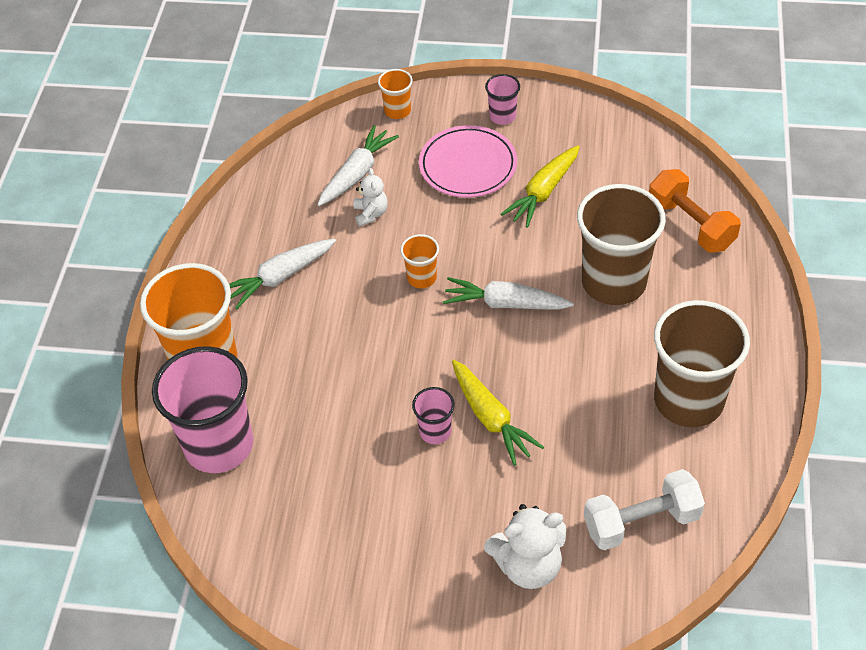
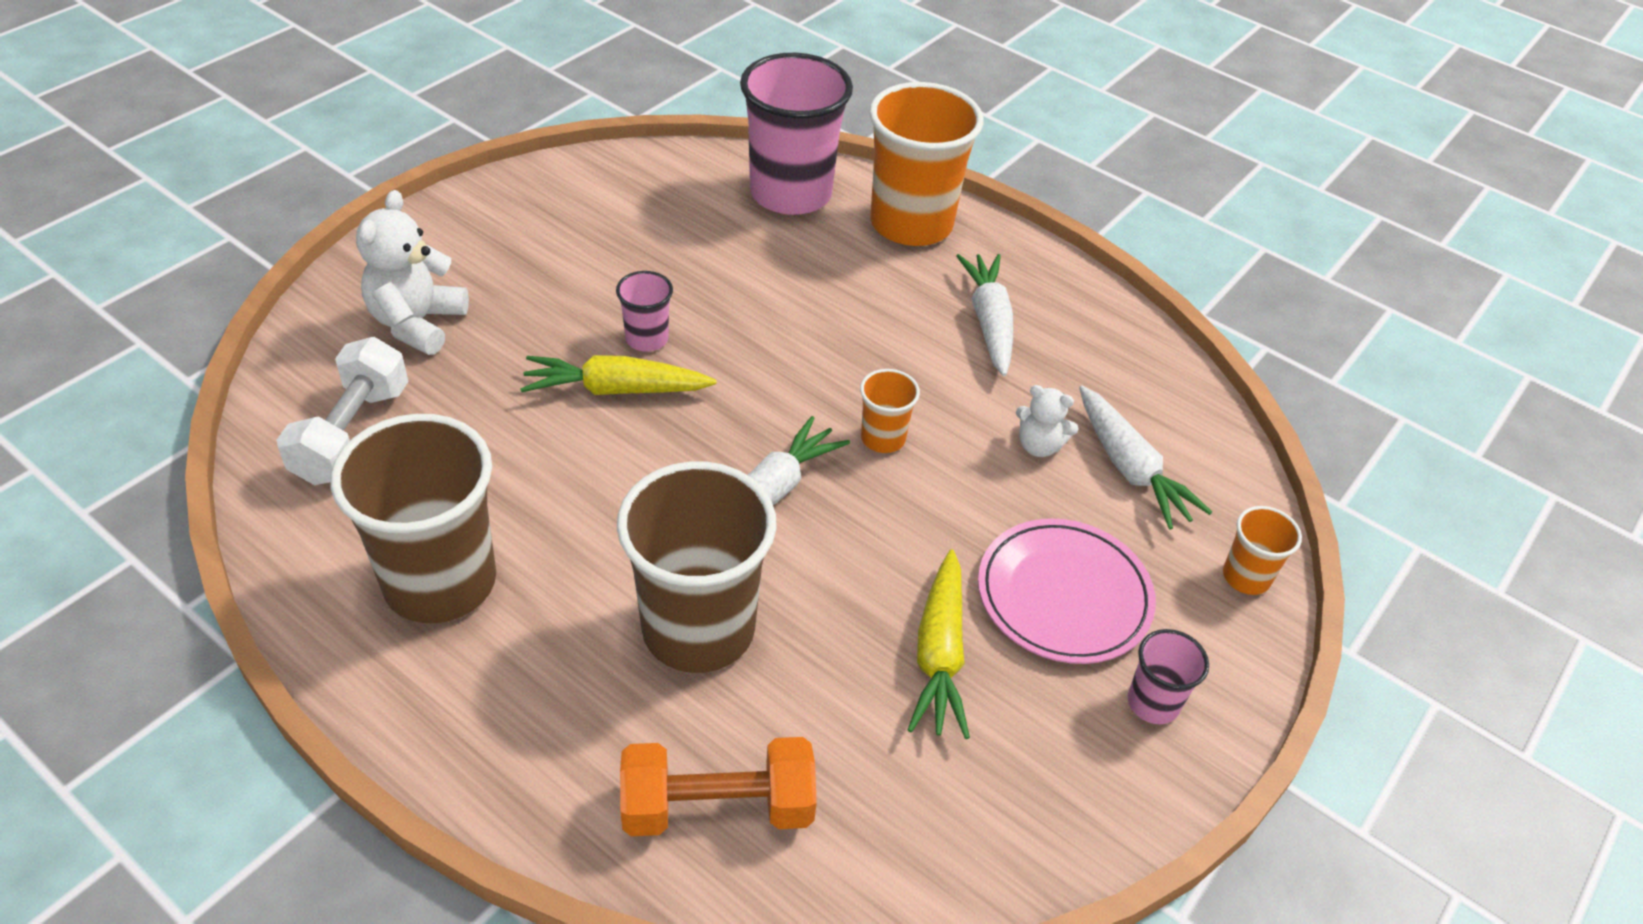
camera: 115 degrees right, 5 degrees down
(543, 192) = (939, 654): yellow carrot -> yellow carrot turned 150 degrees counterclockwise

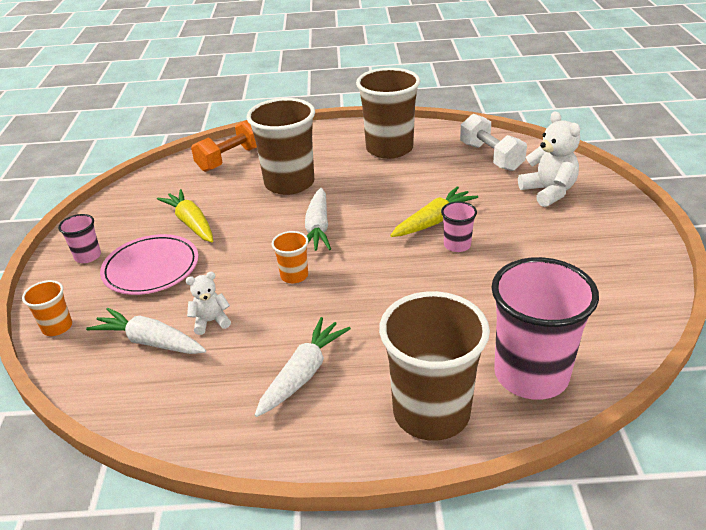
camera: 145 degrees right, 10 degrees down
(911, 224) = (431, 412): orange cup -> brown cup
(989, 322) = (303, 374): white carrot -> white carrot turned 105 degrees counterclockwise

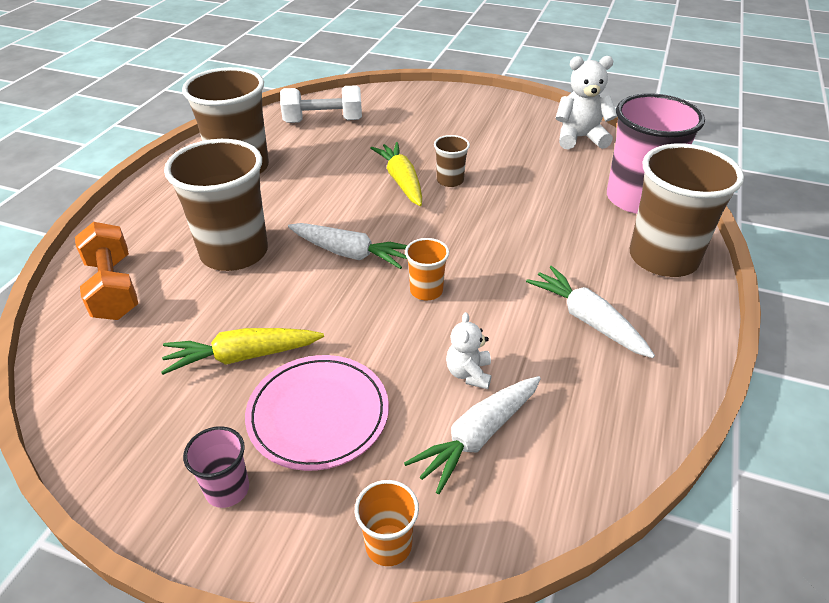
camera: 70 degrees left, 5 degrees up
(457, 245) = (450, 180): pink cup -> brown cup
(548, 192) = (408, 115): white teddy bear -> white teddy bear (580, 138)

